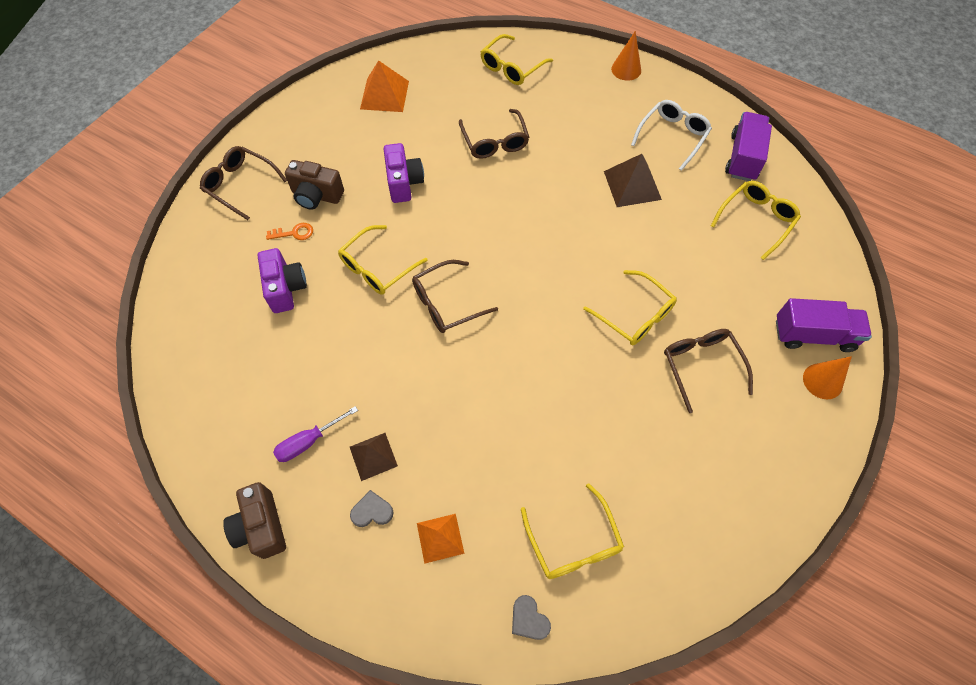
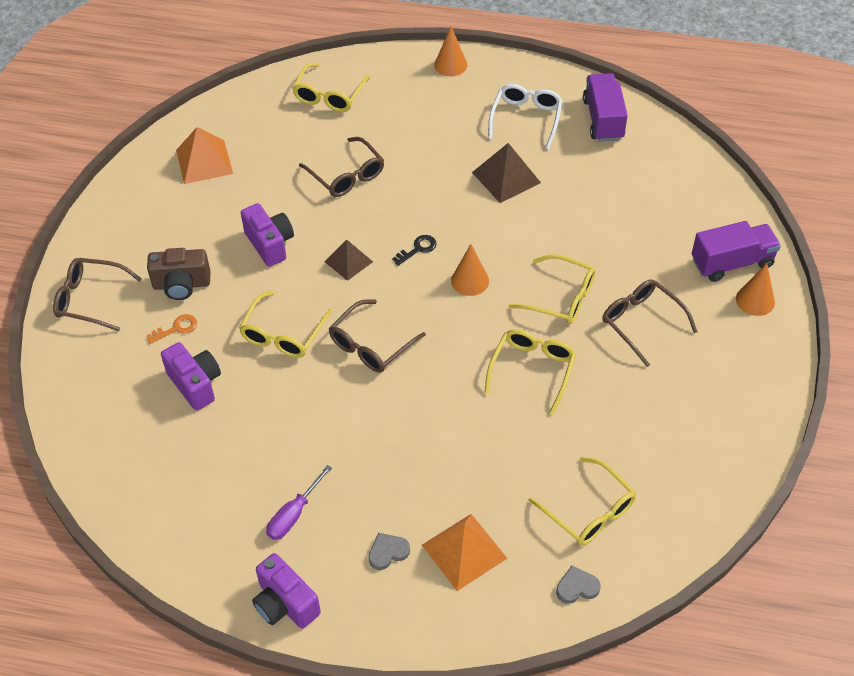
camera: 20 degrees left, 10 degrees down
(261, 527) = (285, 604): brown camera -> purple camera
(373, 456) = (365, 505): brown pyramid -> brown pyramid (348, 261)
(440, 538) = (464, 551): orange pyramid -> orange pyramid, size x1.50
(526, 227) = (417, 249): none -> black key
(529, 619) = (577, 587): grey heart -> grey heart turned 135 degrees clockwise
(559, 271) = (470, 280): none -> orange cone
(756, 220) = (639, 175): yellow glasses -> yellow glasses (532, 370)

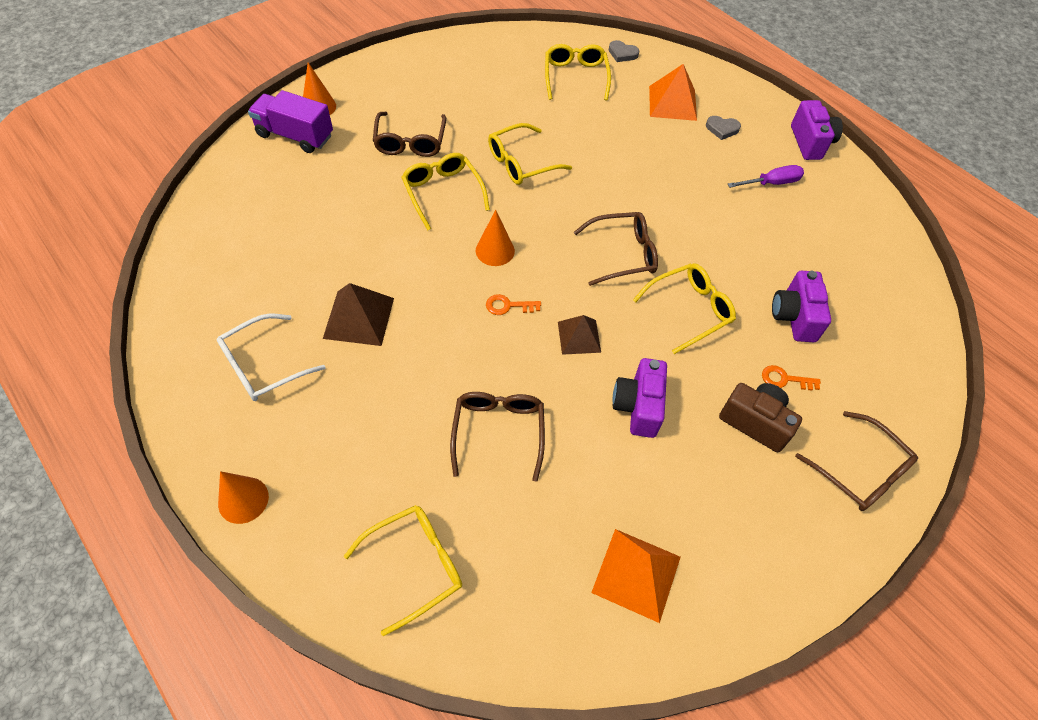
camera: 145 degrees left, 5 degrees up
(417, 249) = (508, 306): black key -> orange key
(603, 119) = (203, 311): purple truck -> none

